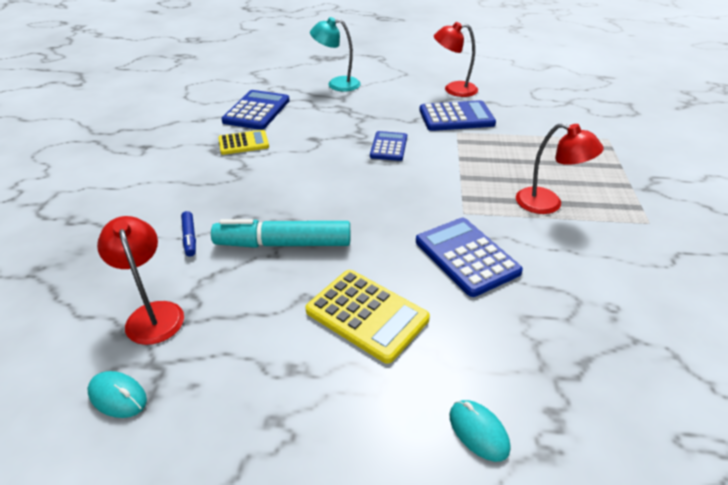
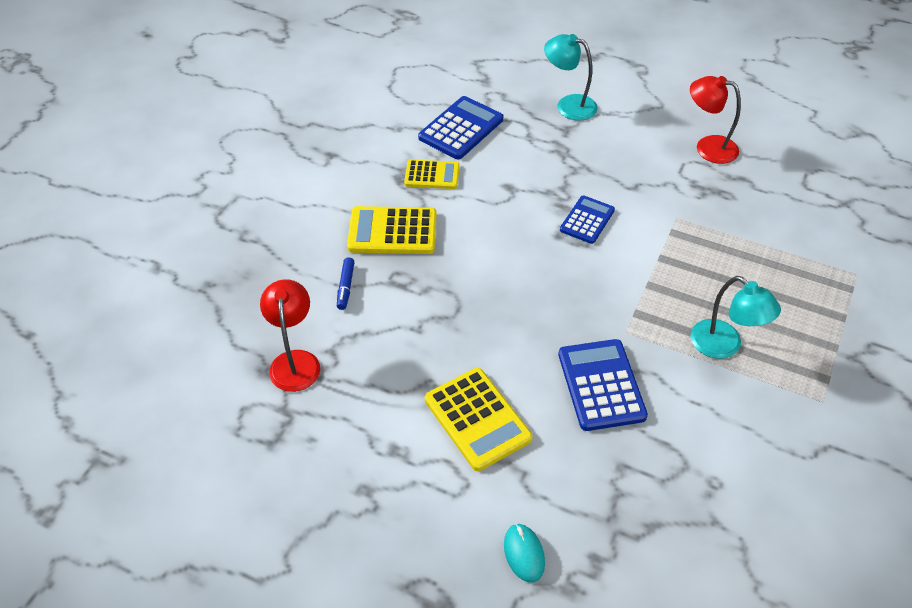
camera: 20 degrees right, 10 degrees up
(118, 396) = (252, 430): turquoise mouse -> none
(222, 187) = (392, 231): none -> yellow calculator
(284, 244) = (430, 319): turquoise marker -> none
(456, 117) = (687, 194): blue calculator -> none
(548, 204) = (724, 346): red lamp -> turquoise lamp

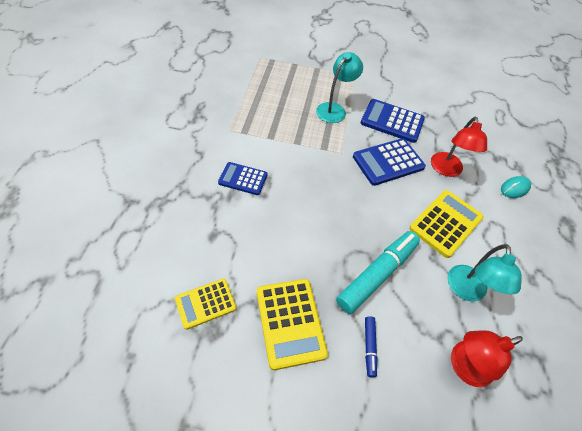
camera: 110 degrees left, 5 degrees up
(346, 287) = (369, 347): blue marker -> blue marker turned 105 degrees clockwise
(423, 316) = (377, 274): none -> turquoise marker
(432, 175) = (205, 303): yellow calculator -> yellow calculator turned 105 degrees counterclockwise
(461, 129) = (130, 290): blue calculator -> blue calculator (392, 121)
(568, 105) = (92, 203): turquoise lamp -> turquoise lamp (466, 291)
(708, 147) = (149, 114): red lamp -> red lamp (446, 170)

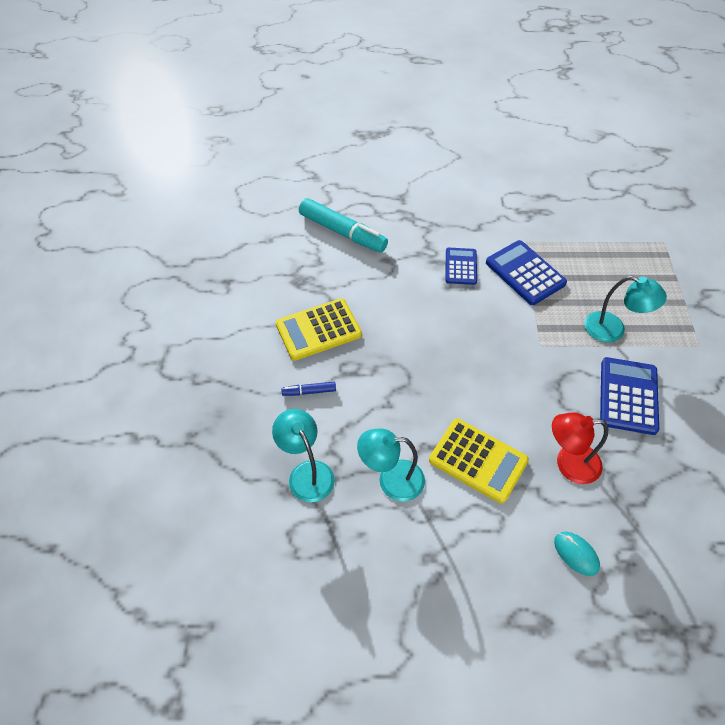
camera: 85 degrees right, 0 degrees up
(205, 303) = (321, 271): yellow calculator -> none
(377, 274) = (386, 393): turquoise marker -> turquoise marker (342, 232)
(388, 162) = (549, 395): blue calculator -> blue calculator (525, 273)
(463, 366) = (306, 473): red lamp -> turquoise lamp

